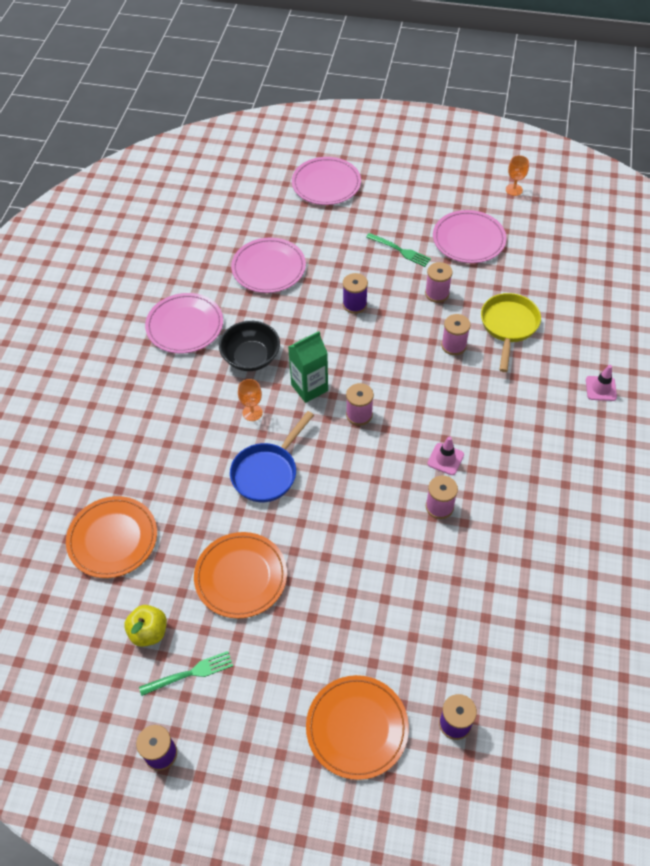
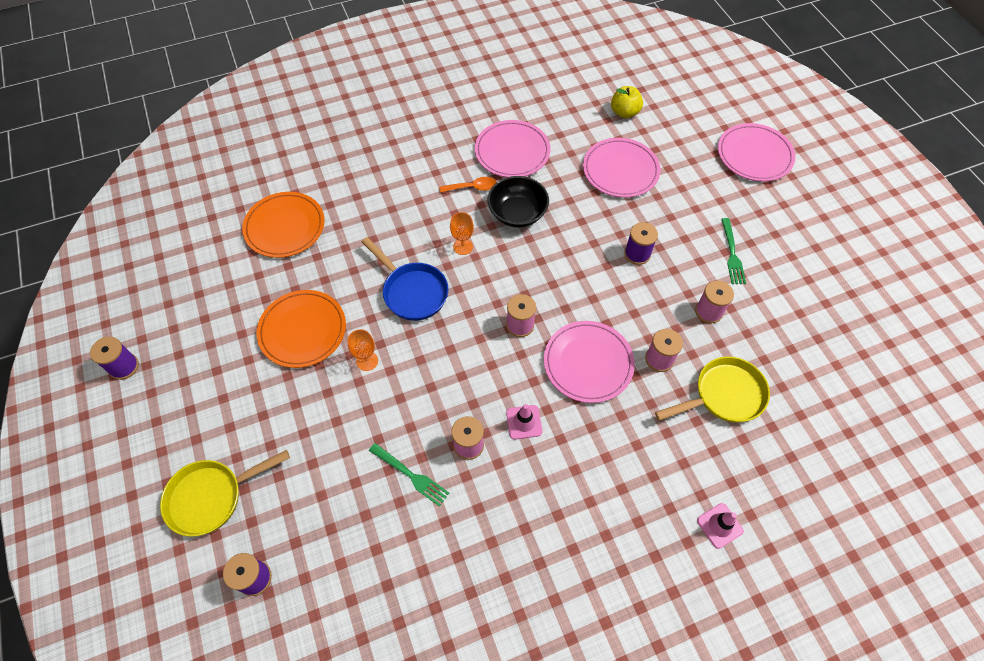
camera: 55 degrees right, 5 degrees up
(149, 632) = (219, 298): yellow apple -> yellow apple (624, 112)
(190, 673) = (199, 346): green fork -> green fork (411, 475)
(197, 373) = (472, 187): none -> orange spoon
(267, 472) = (412, 291): blue pan -> blue pan turned 135 degrees counterclockwise
(309, 388) = (519, 272): green carton -> none
(357, 728) = (211, 497): orange plate -> yellow pan
(468, 239) = (800, 302): pink plate -> pink plate (588, 363)
(514, 190) = (907, 307): orange goblet -> orange goblet (367, 361)

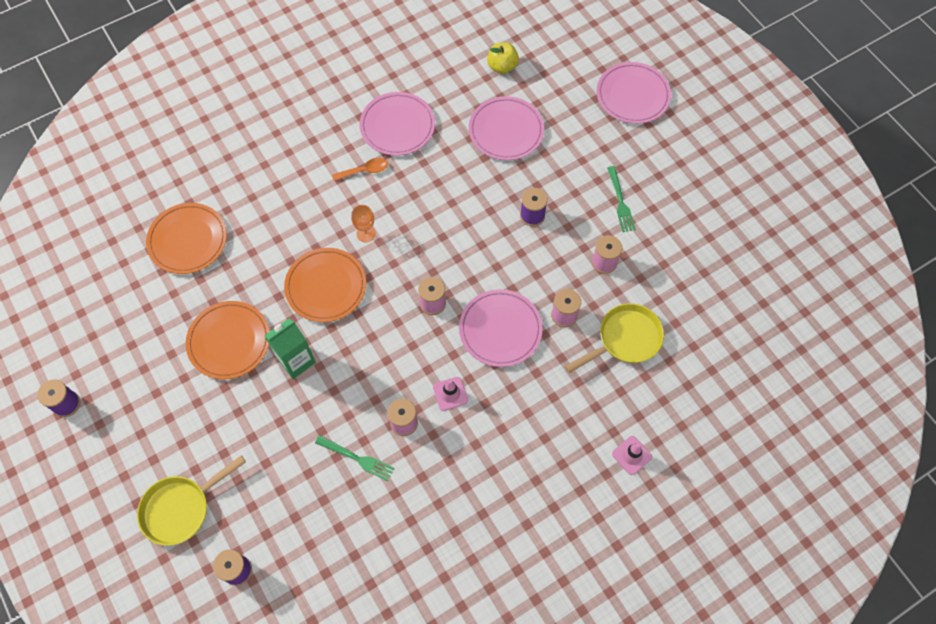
camera: 10 degrees left, 5 degrees up
(367, 361) = (296, 361): orange goblet -> green carton
(412, 291) = (326, 286): blue pan -> orange plate
(517, 213) = (413, 191): black bowl -> none

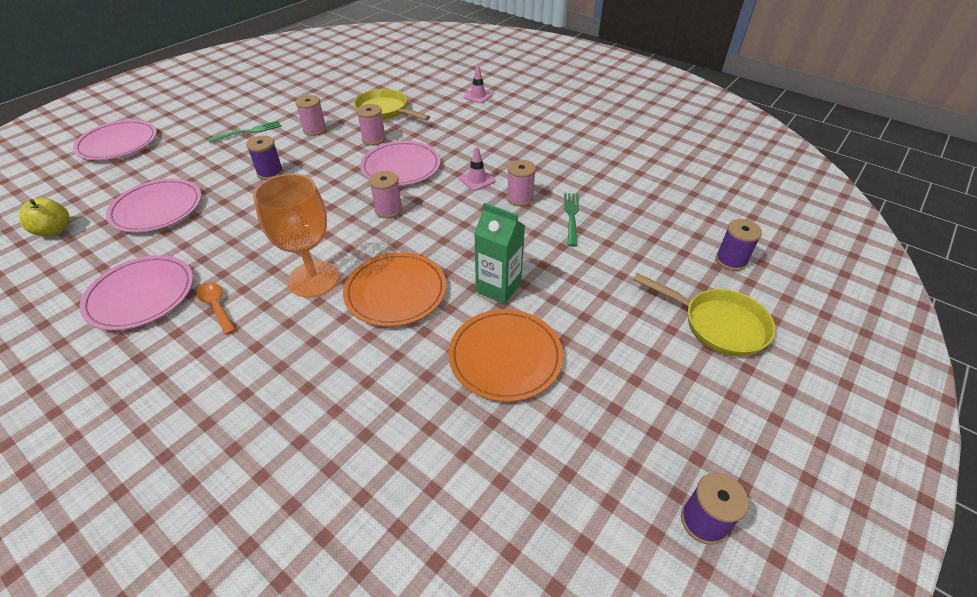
camera: 110 degrees left, 20 degrees down
(188, 240) = (366, 474): orange plate -> none
(366, 233) = (314, 279): orange goblet -> orange goblet, size x2.08

